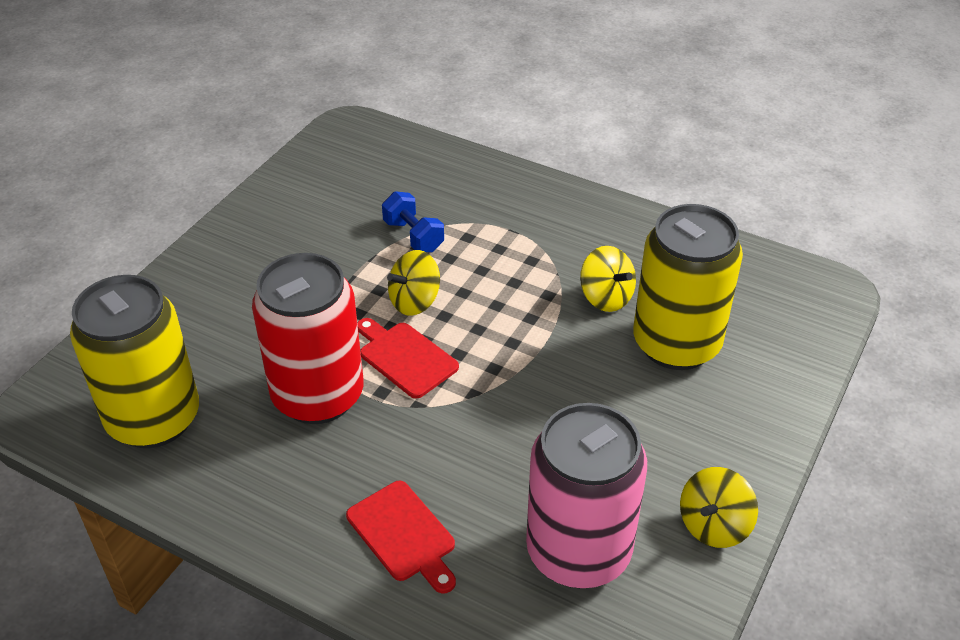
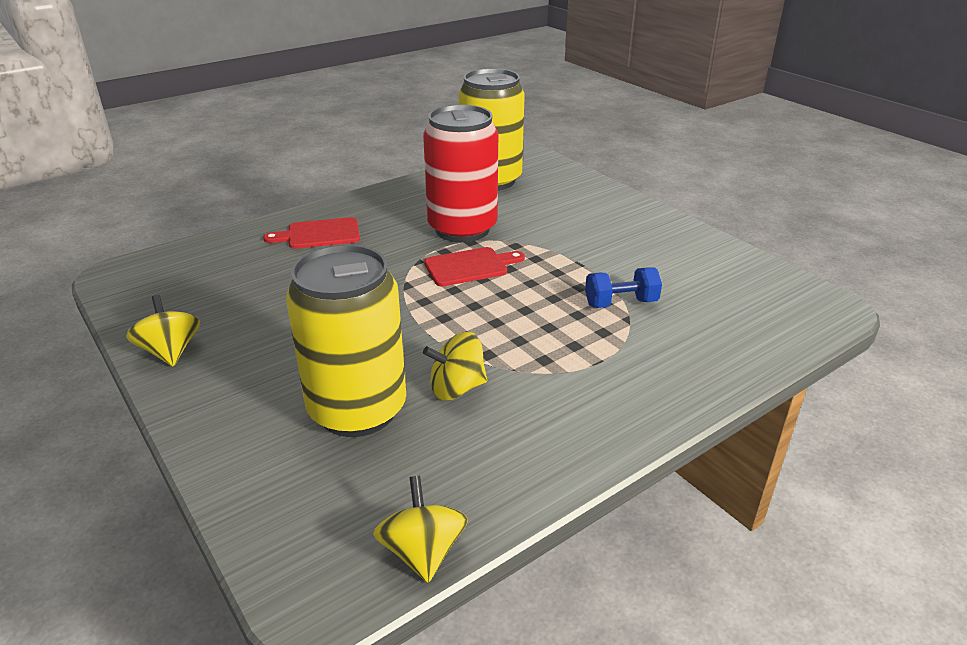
camera: 115 degrees right, 10 degrees down
(414, 301) = (530, 284): yellow spinning top -> yellow spinning top (422, 551)
(578, 552) = (229, 288): pink can -> none

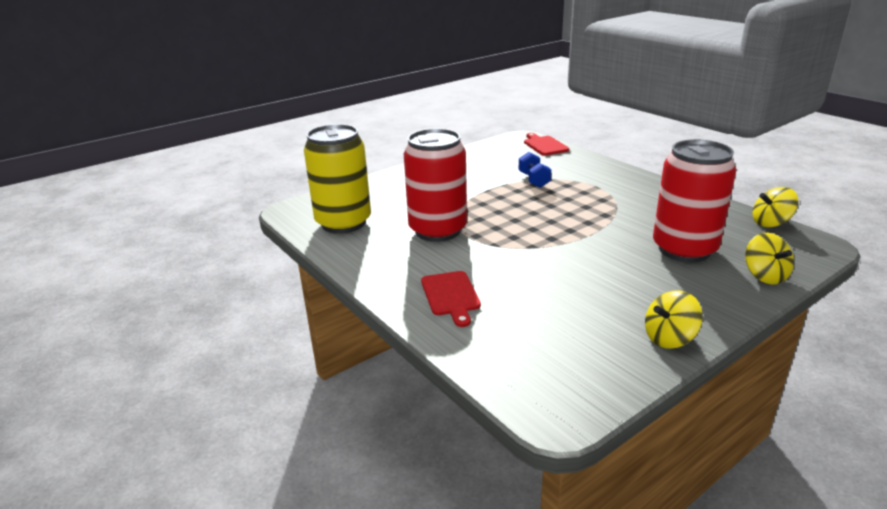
camera: 90 degrees left, 5 degrees down
(357, 410) = (684, 249): yellow can -> red can
(456, 388) = (644, 222): yellow spinning top -> yellow spinning top (764, 276)
(470, 266) = (498, 225): red cutting board -> red cutting board (544, 145)

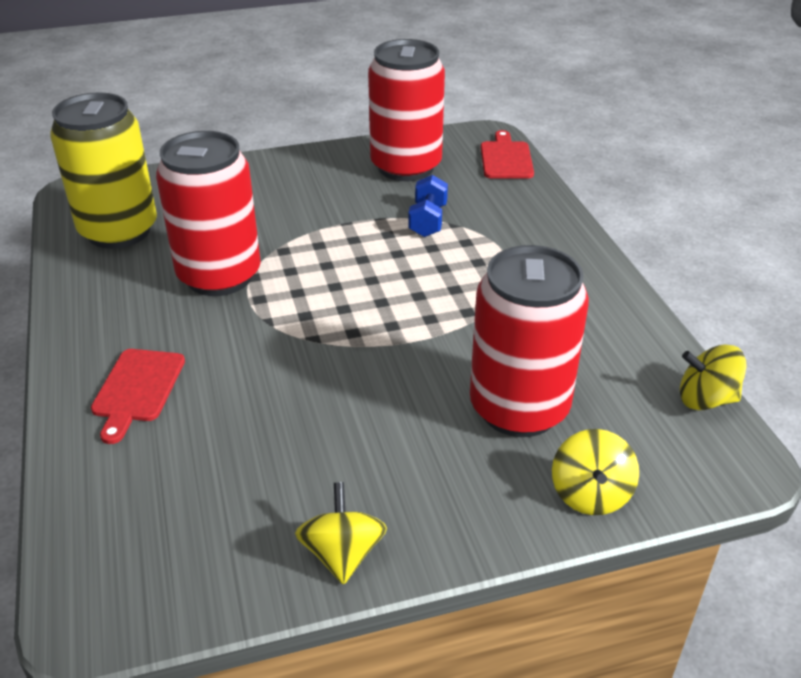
camera: 20 degrees right, 10 degrees up
(491, 159) = (406, 167): none -> red can
(669, 338) = (342, 554): yellow spinning top -> yellow spinning top turned 90 degrees clockwise

